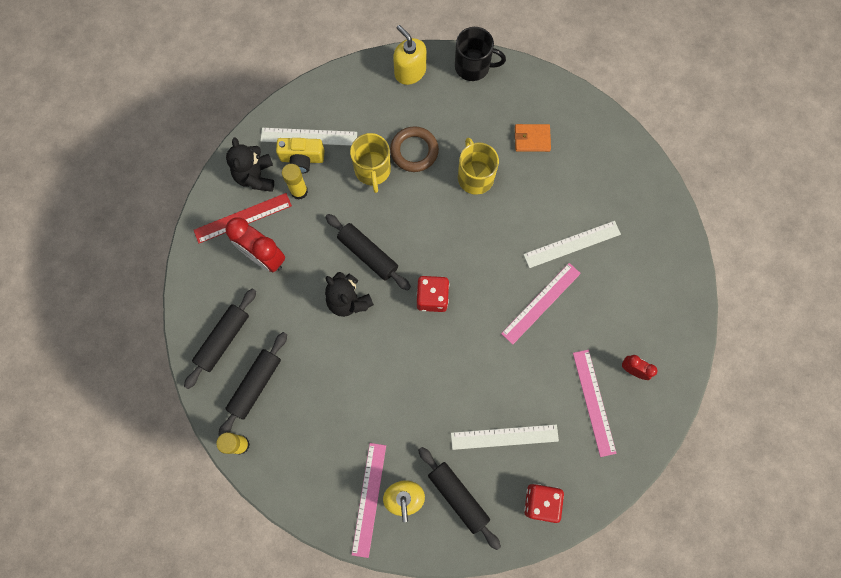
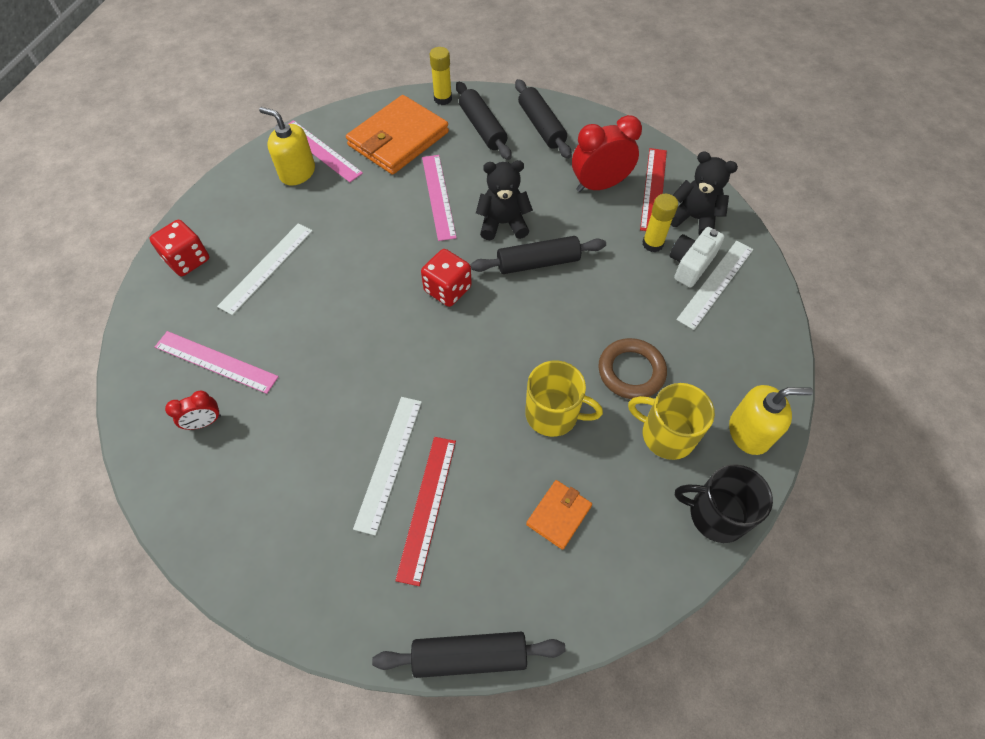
camera: 125 degrees right, 15 degrees down
(302, 159) = (690, 264): yellow camera -> white camera
(313, 444) = (398, 139): none -> orange wallet
(372, 170) = (633, 318): yellow mug -> yellow mug (666, 434)
(458, 496) = (258, 206): black rolling pin -> black rolling pin (469, 656)
(473, 66) = (716, 514): black mug -> black mug turned 60 degrees clockwise
(541, 303) = (354, 382): pink ruler -> pink ruler (438, 196)
(579, 206) = (427, 507): none -> red ruler

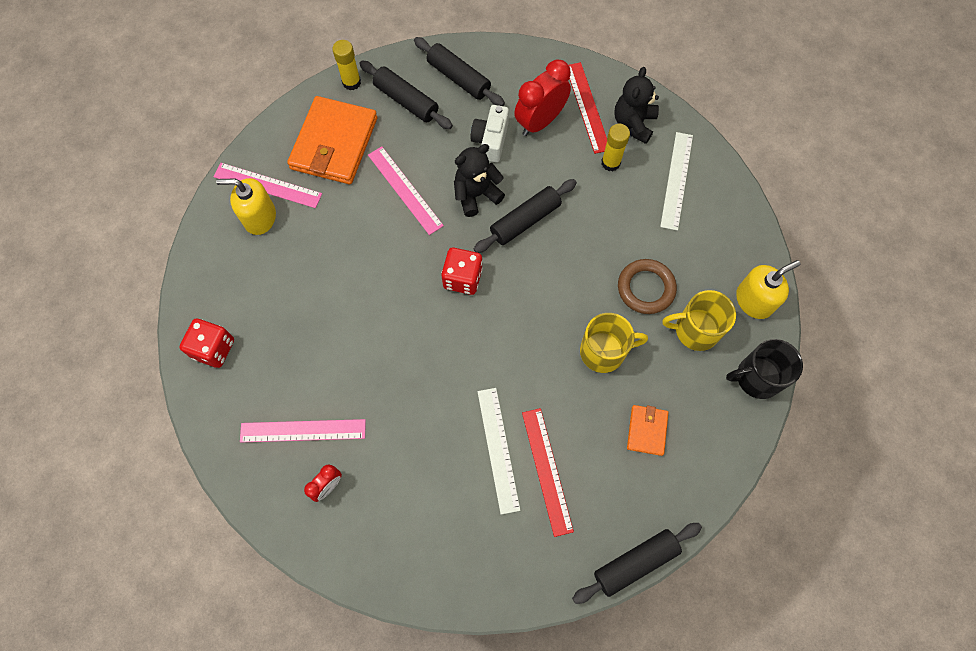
camera: 25 degrees left, 10 degrees up
(267, 267) = (291, 325): white ruler -> none
(690, 264) = (649, 170): white camera -> white camera (490, 140)
(694, 218) = (633, 124): black teddy bear -> black teddy bear turned 75 degrees counterclockwise

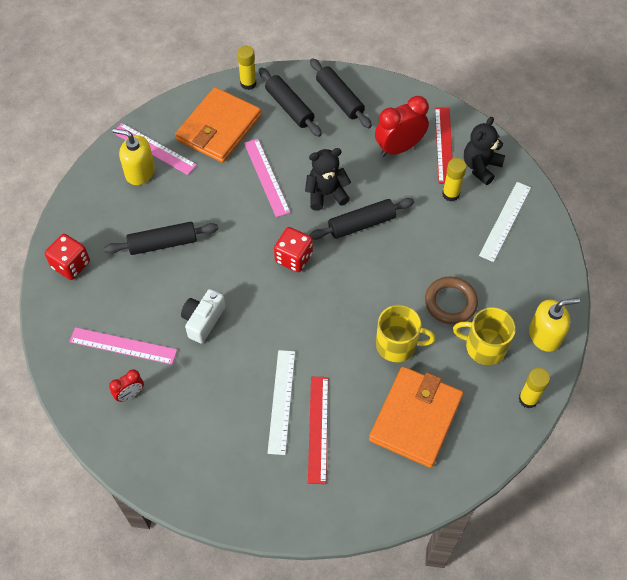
camera: 15 degrees right, 10 degrees down
(490, 140) = (351, 154): white camera -> white camera (203, 320)
(635, 563) = (372, 523): black rolling pin -> black rolling pin (163, 244)
(647, 430) = (415, 418): orange wallet -> orange wallet, size x2.08
(757, 377) = (528, 399): black mug -> yellow glue stick

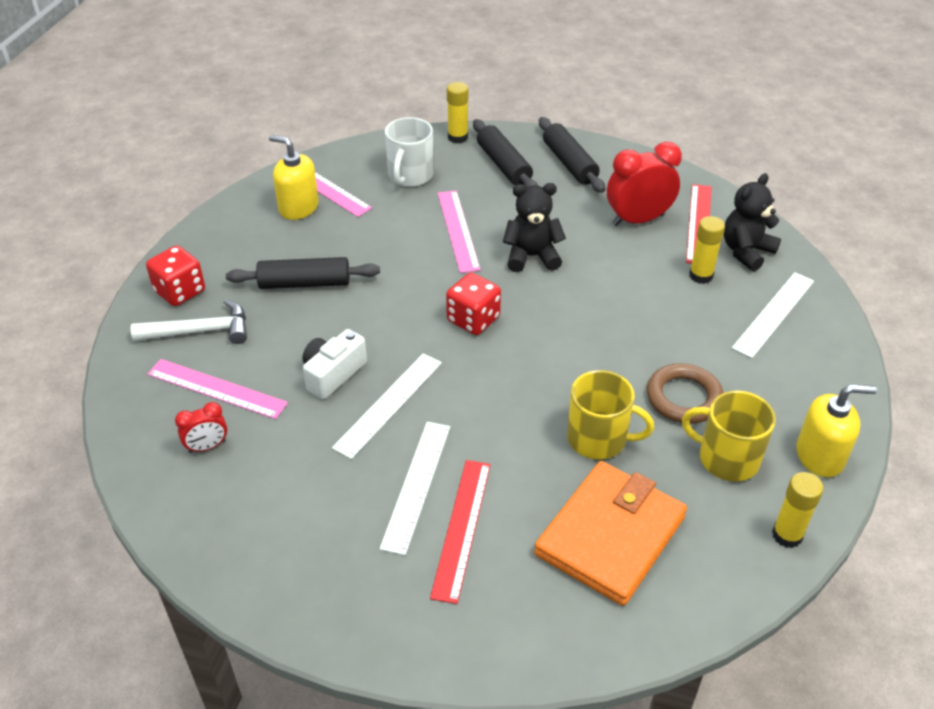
camera: 10 degrees right, 15 degrees down
(97, 298) = (200, 331): none -> white hammer
(219, 128) = (410, 175): orange wallet -> white mug
(248, 339) = (389, 404): none -> white ruler
(361, 224) = (573, 294): black rolling pin -> none

